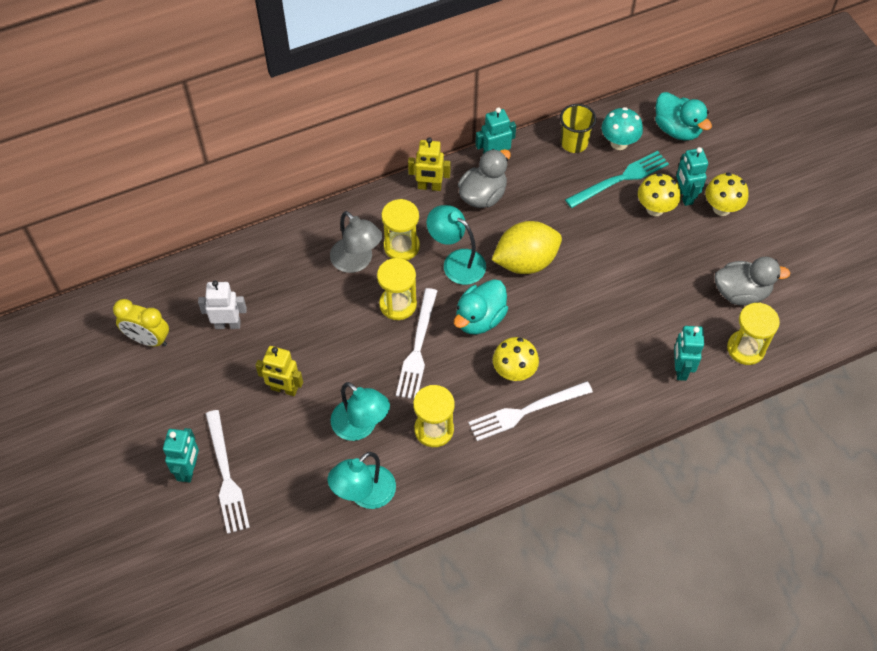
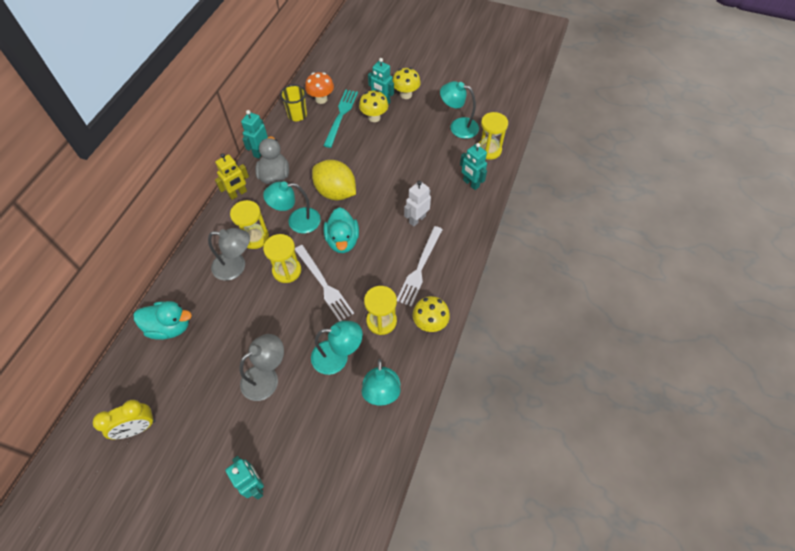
camera: 45 degrees left, 0 degrees up
(226, 475) = (283, 464): white fork -> none
(228, 324) = (187, 371): white robot -> white robot (417, 219)
(284, 389) = (266, 377): yellow robot -> grey lamp
(514, 372) = (391, 253): yellow mushroom -> yellow mushroom (430, 323)
(525, 262) = (335, 192): yellow lemon -> yellow lemon turned 75 degrees counterclockwise
(619, 143) = (321, 99): turquoise mushroom -> orange mushroom
(677, 129) = (344, 73): turquoise duck -> turquoise duck (170, 327)
(741, 293) = (458, 126): grey duck -> turquoise lamp

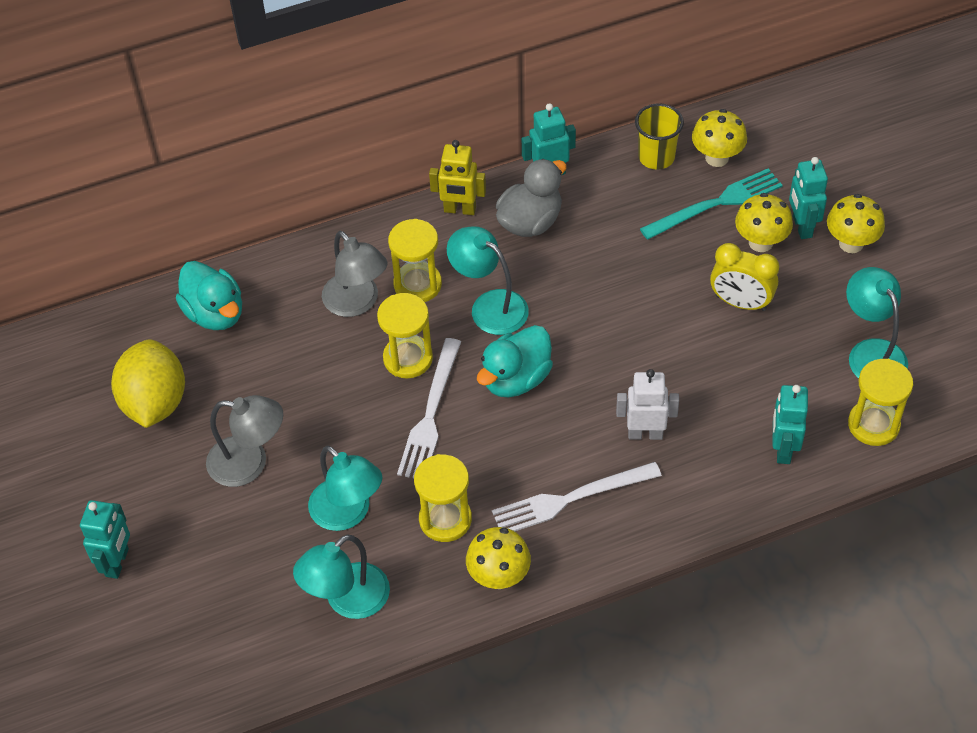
camera: 50 degrees right, 5 degrees down
(137, 428) = (76, 396): yellow clock -> yellow clock (740, 303)
(321, 99) = (717, 158): orange mushroom -> yellow mushroom
(335, 192) = (582, 307): yellow lemon -> yellow lemon (155, 402)

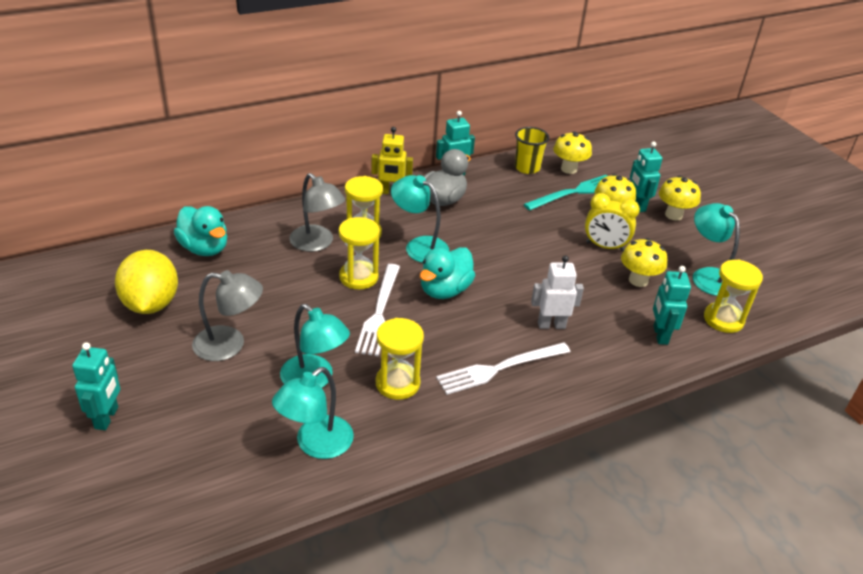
camera: 10 degrees left, 15 degrees down
(499, 576) = (447, 424): yellow mushroom -> yellow mushroom (638, 280)

